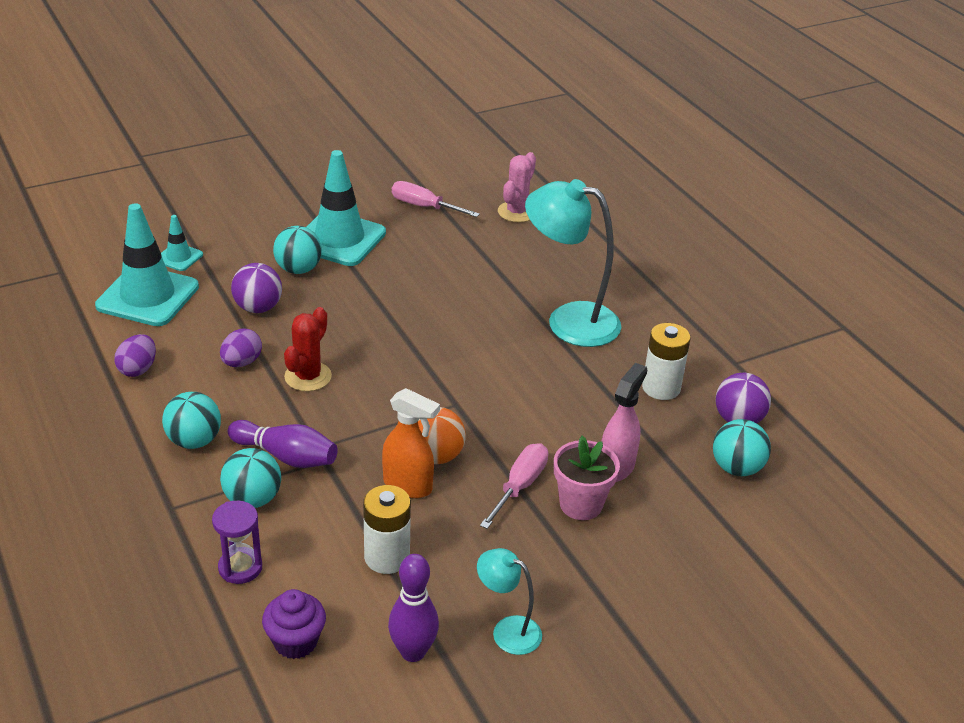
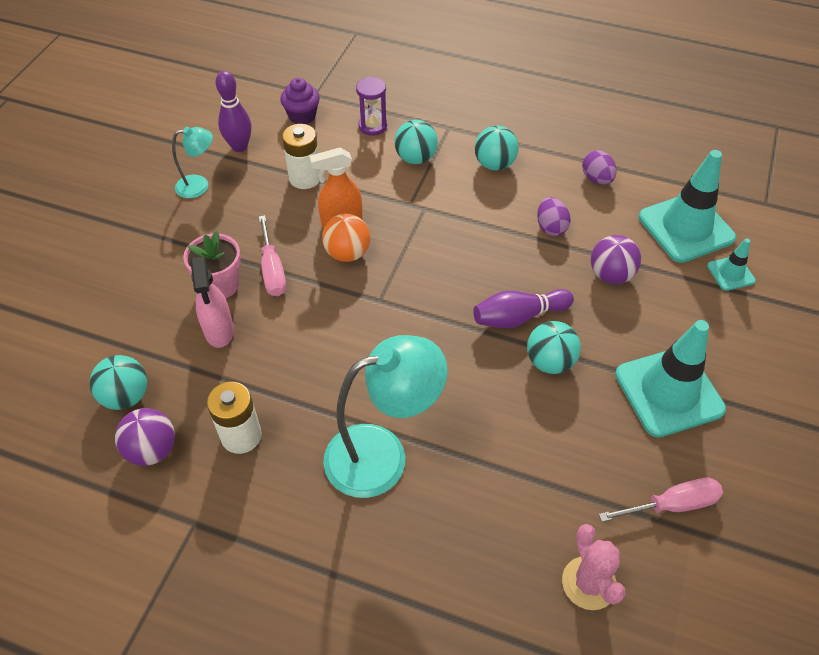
camera: 140 degrees right, 15 degrees up
(286, 456) = (433, 191): purple bowling pin -> purple bowling pin (518, 317)
(298, 269) = (644, 332): turquoise ball -> turquoise ball (550, 362)
(308, 376) = (498, 248): red cactus -> none

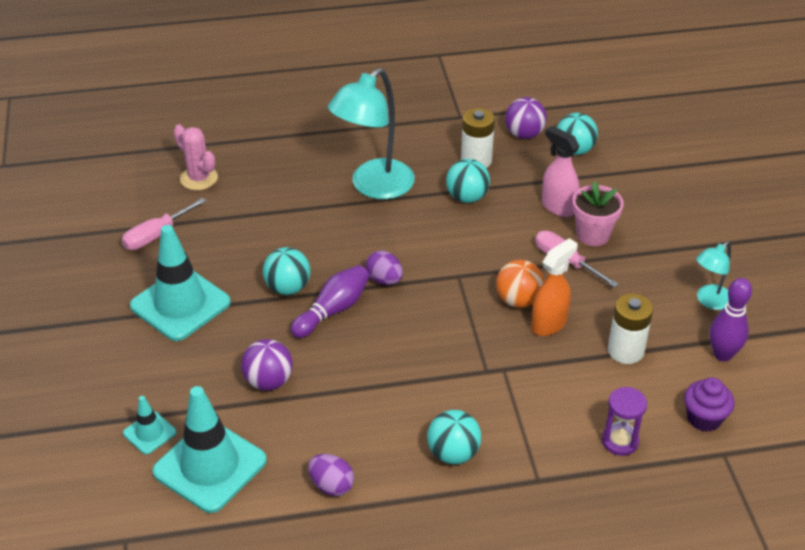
camera: 150 degrees right, 10 degrees down
(415, 158) = (540, 422): turquoise ball -> turquoise ball (467, 197)
(551, 227) = (350, 405): purple egg -> purple egg (384, 280)

